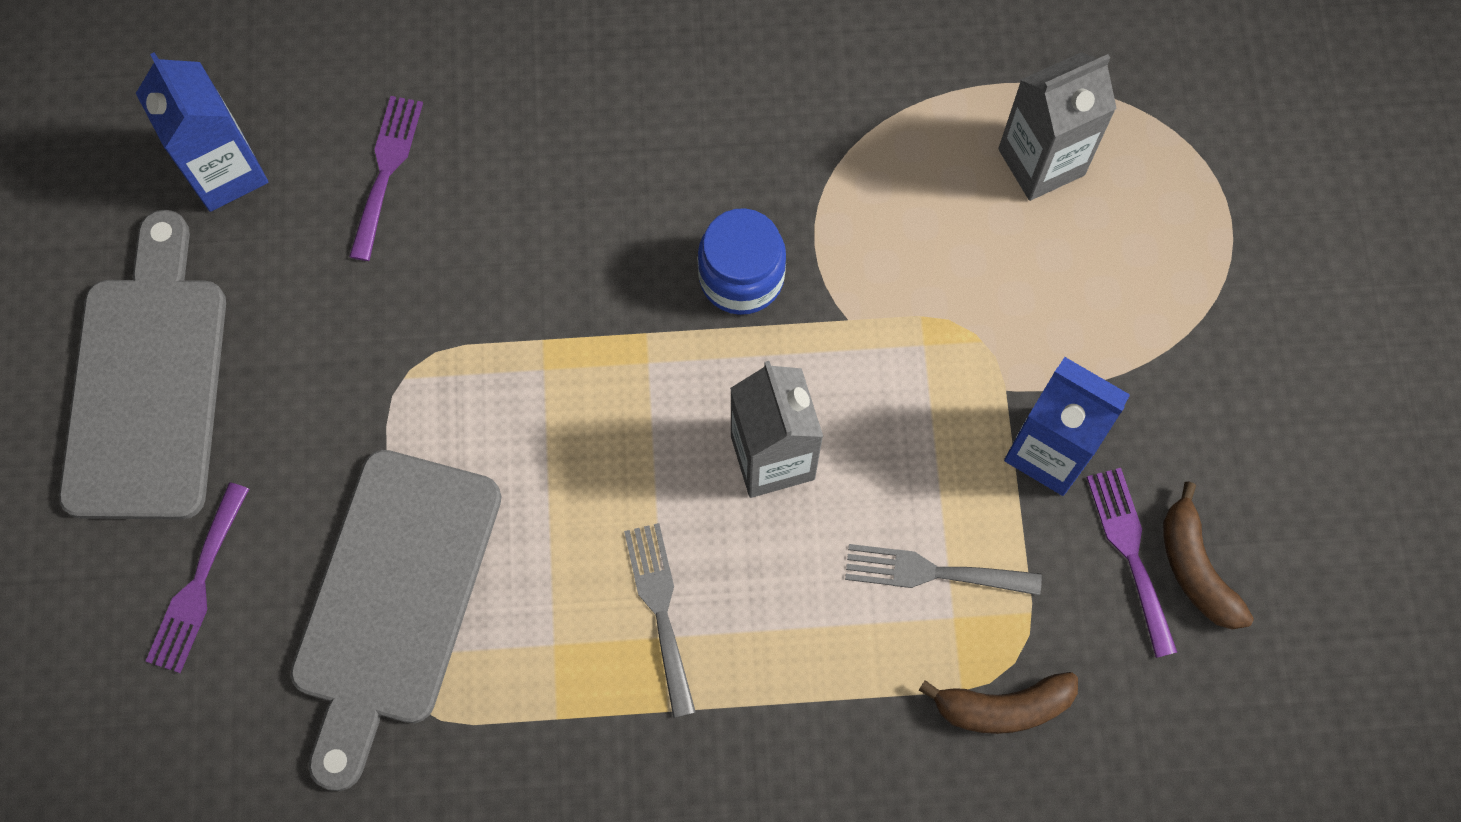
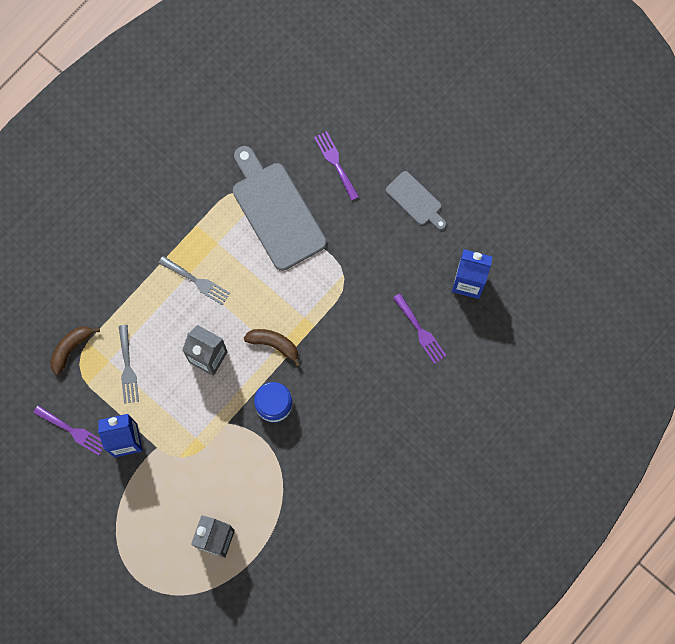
camera: 135 degrees right, 5 degrees up
(147, 383) = (415, 200): grey cutting board -> grey cutting board, size x0.53
(932, 572) = (127, 368): grey fork -> grey fork turned 120 degrees clockwise
(1195, 568) = (49, 445): brown banana -> brown banana (274, 344)

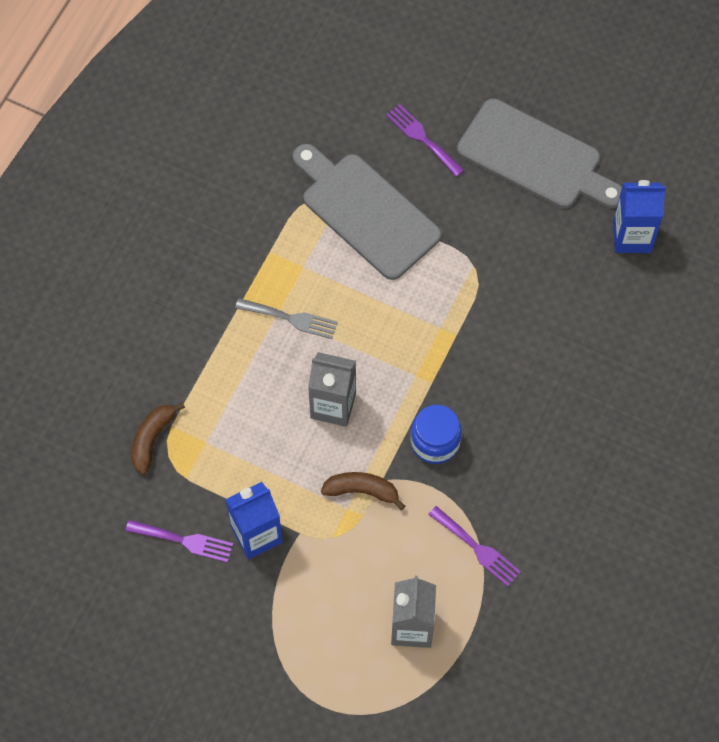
camera: 15 degrees left, 10 degrees down
(127, 368) = (233, 445): grey fork -> none
(274, 344) = (412, 370): brown banana -> brown banana (362, 491)
(415, 200) = (535, 158): grey cutting board -> grey cutting board, size x1.89
(420, 331) = (591, 308): purple fork -> purple fork (477, 548)

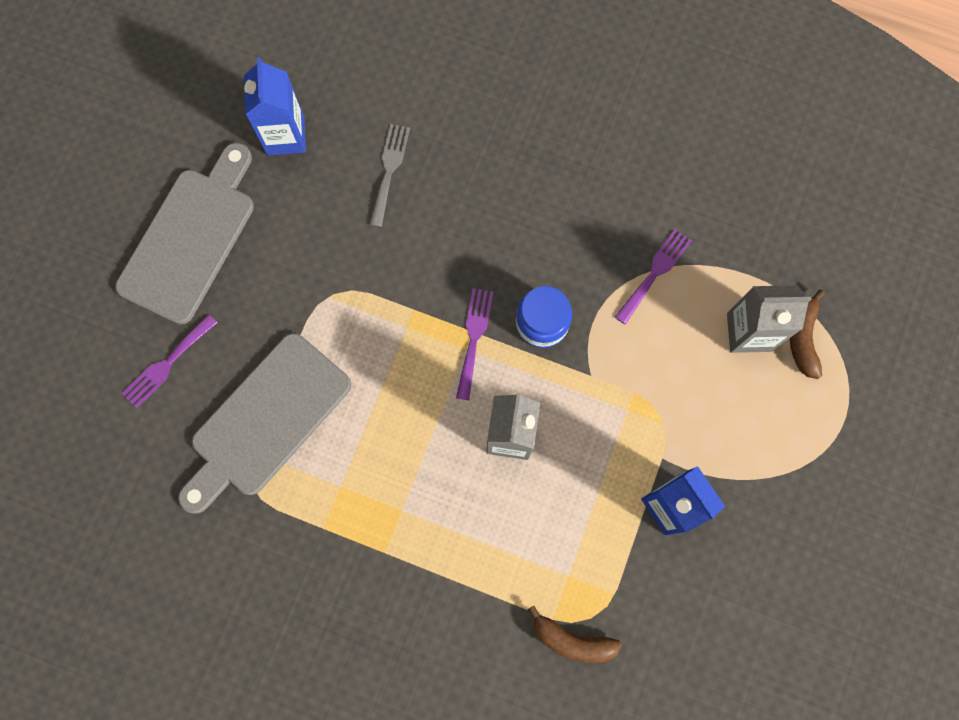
camera: 95 degrees left, 10 degrees up
(184, 541) = (688, 586): purple fork -> purple fork (474, 338)
(291, 318) = (407, 493): grey fork -> grey fork (389, 170)
(362, 491) = (606, 395): brown banana -> brown banana (802, 338)

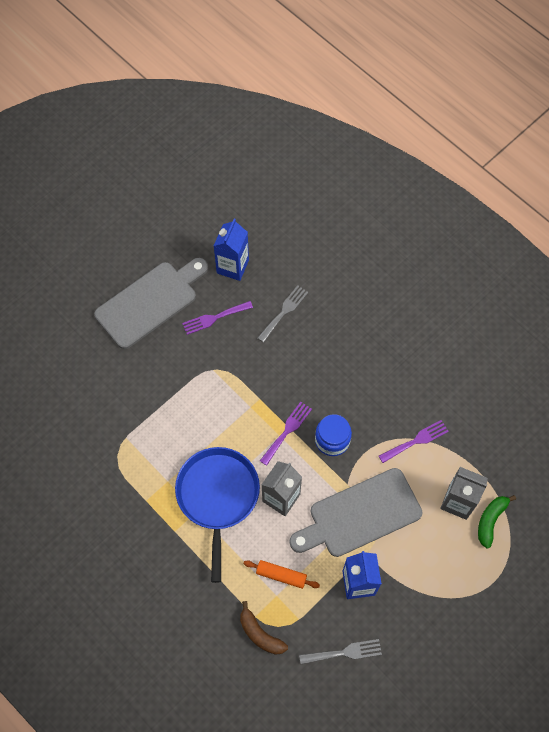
camera: 25 degrees right, 10 degrees down
(167, 364) = (102, 367): purple fork -> purple fork (214, 318)
(266, 420) = (143, 424): grey cutting board -> grey cutting board (360, 515)
(421, 475) = (218, 496): none -> blue pan
(562, 545) = (281, 575): none -> orange rolling pin
(696, 610) = (344, 652): none -> grey fork
(802, 338) = (490, 520): brown banana -> green banana

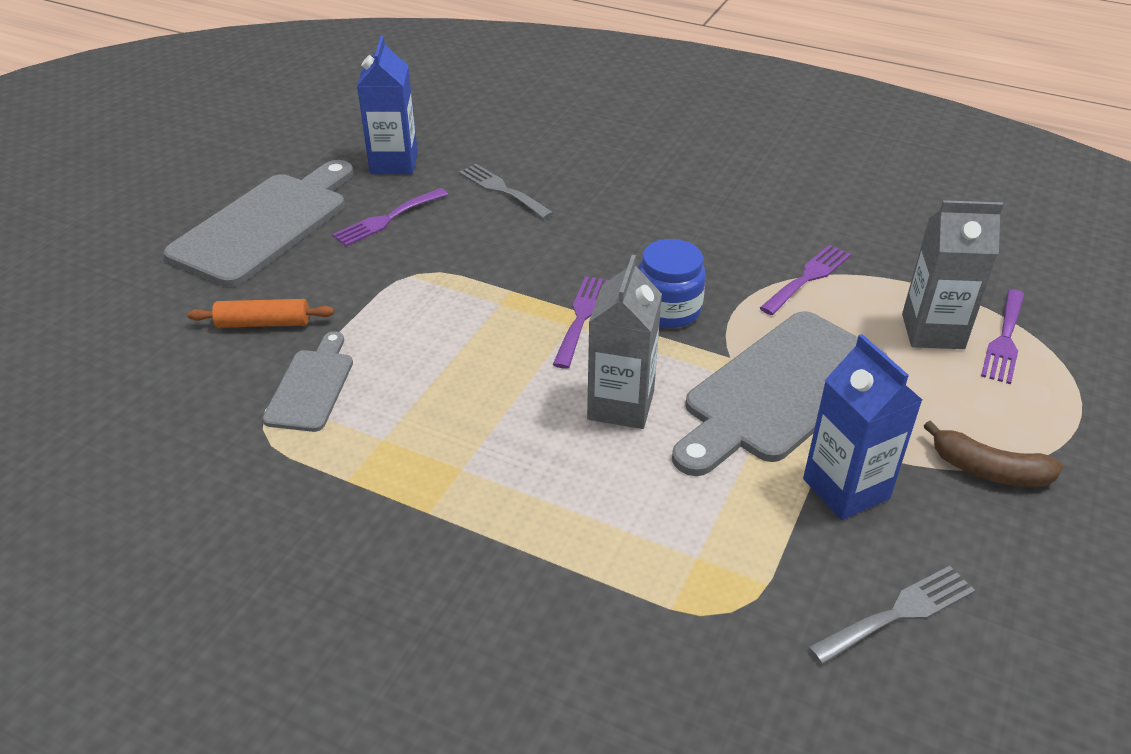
camera: 20 degrees left, 25 degrees down
(144, 435) = (311, 386): none -> grey cutting board
(218, 496) = (496, 435): blue pan -> none
(260, 634) = (700, 637): brown banana -> brown banana (988, 470)
(281, 575) = (688, 521): orange rolling pin -> orange rolling pin (263, 323)
(284, 311) = (502, 190): grey fork -> grey fork turned 60 degrees counterclockwise
(490, 520) = (1004, 340): green banana -> purple fork

